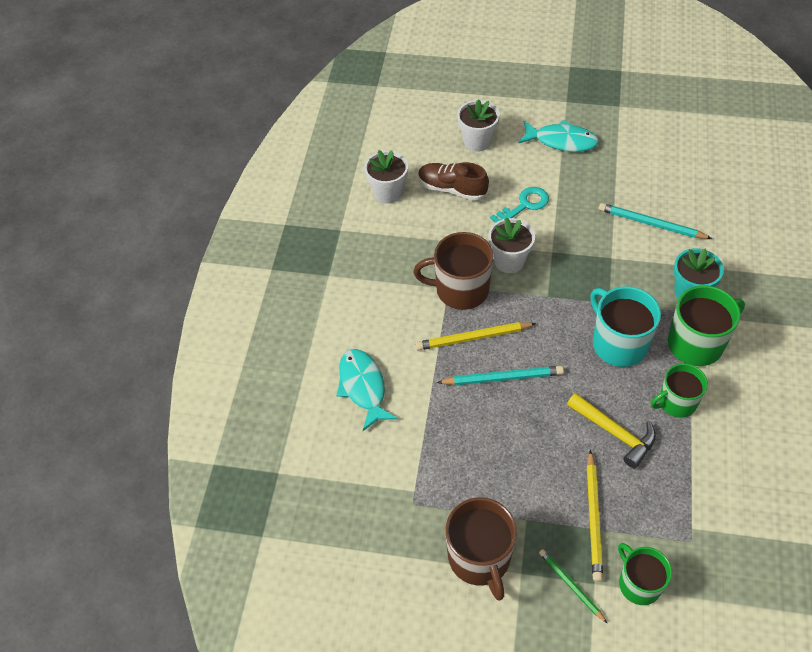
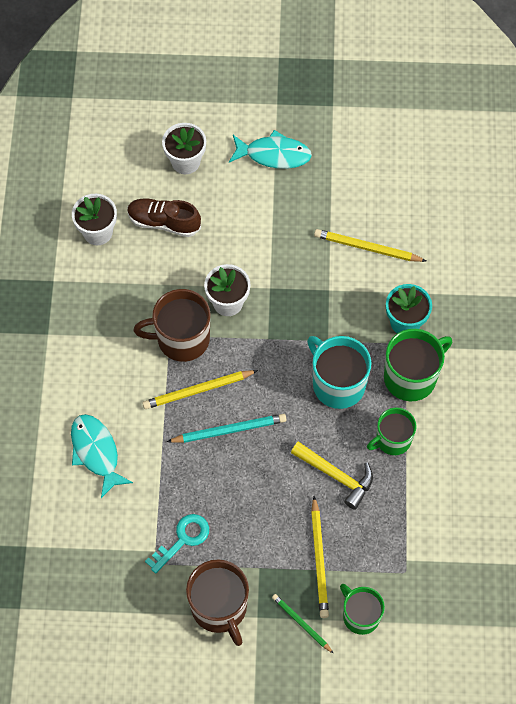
camera: 10 degrees left, 10 degrees up
(524, 205) = (239, 236): turquoise key -> turquoise key (183, 539)
(651, 224) = (367, 248): turquoise pencil -> yellow pencil

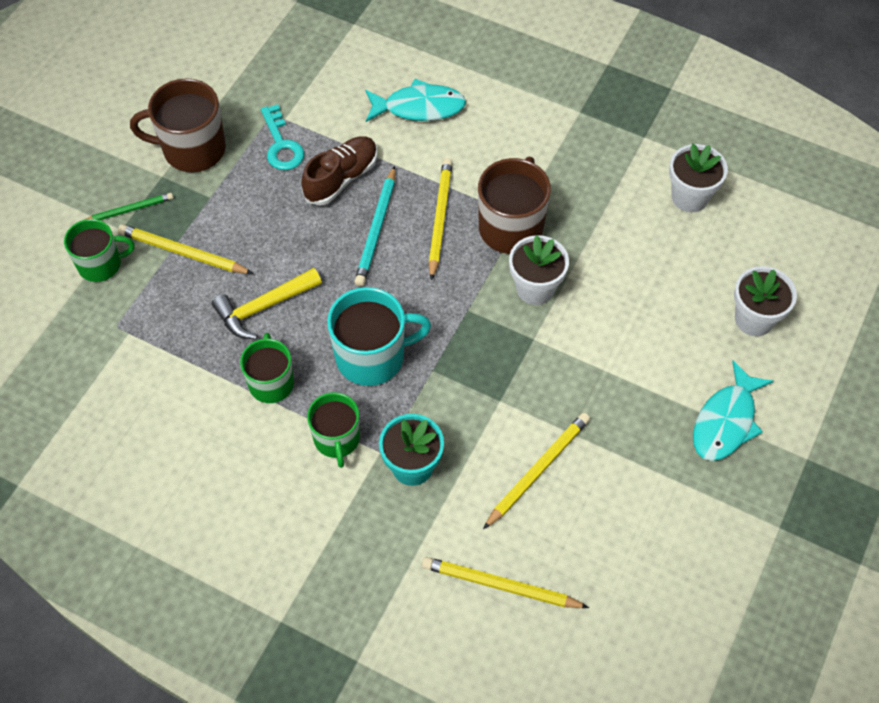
camera: 115 degrees right, 5 degrees down
(164, 222) = (674, 265): brown shoe -> brown shoe (341, 178)
(411, 377) = (337, 439): green mug -> green mug, size x0.66
(455, 239) = (501, 585): none -> yellow pencil

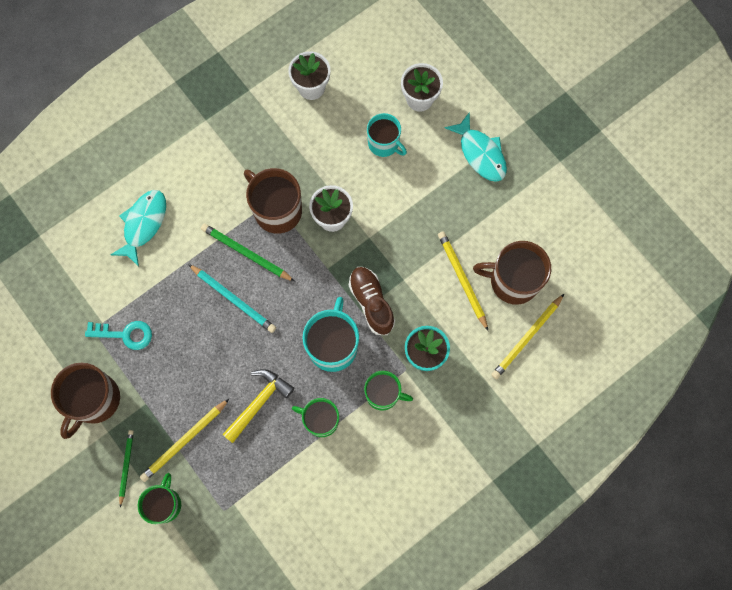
camera: 65 degrees left, 15 degrees up
(263, 308) = (259, 402): yellow hammer -> yellow hammer turned 135 degrees counterclockwise
(341, 178) = (177, 305): brown shoe -> brown shoe (371, 303)
(440, 219) = (246, 253): yellow pencil -> green pencil
(571, 534) = (513, 281): none -> brown mug
(667, 304) = (384, 143): none -> turquoise mug

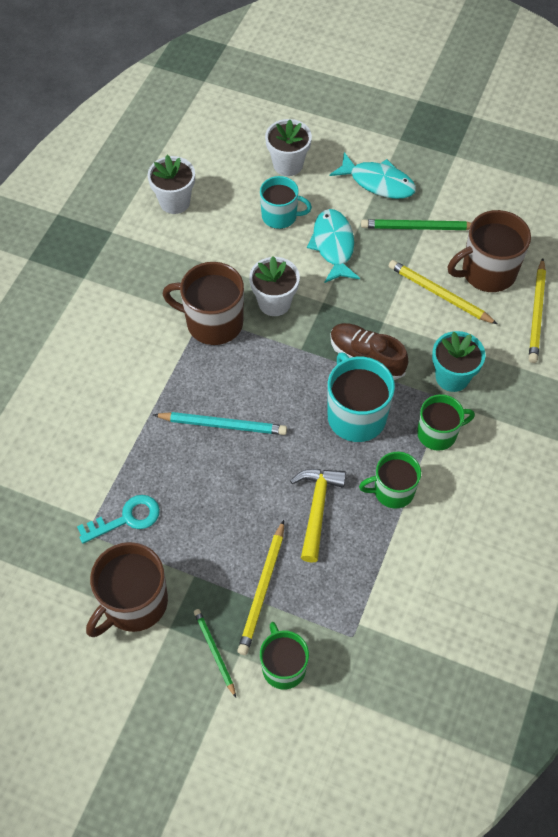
camera: 30 degrees left, 15 degrees down
(94, 400) = (134, 603): brown mug -> brown mug turned 45 degrees clockwise
(143, 224) = (78, 403): turquoise fish -> turquoise fish (333, 246)
(246, 253) = (208, 376): green pencil -> green pencil (418, 227)

